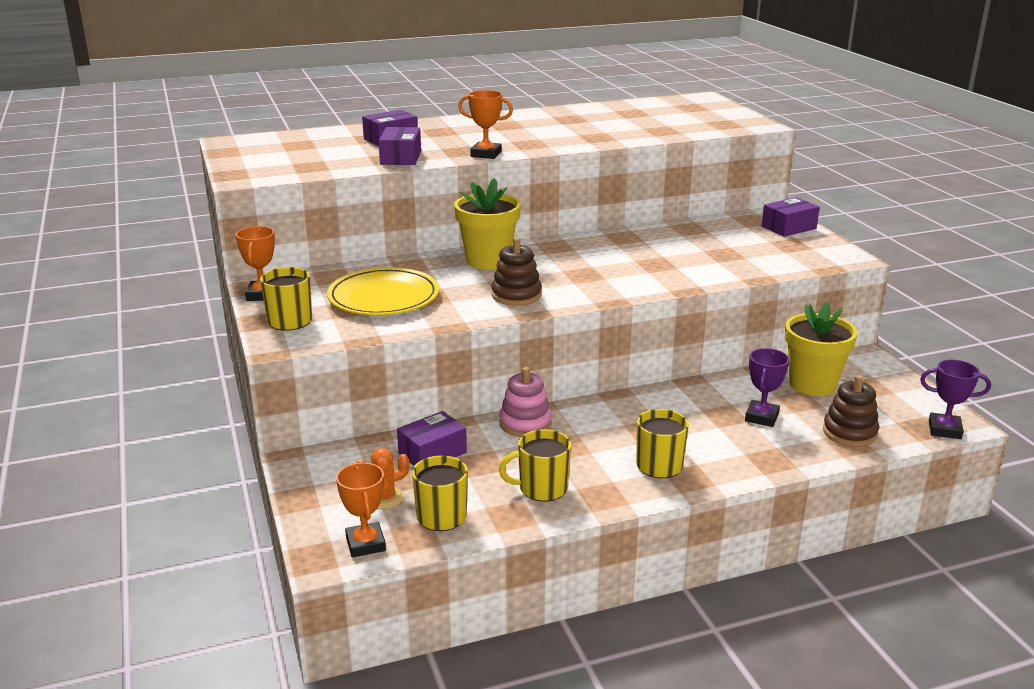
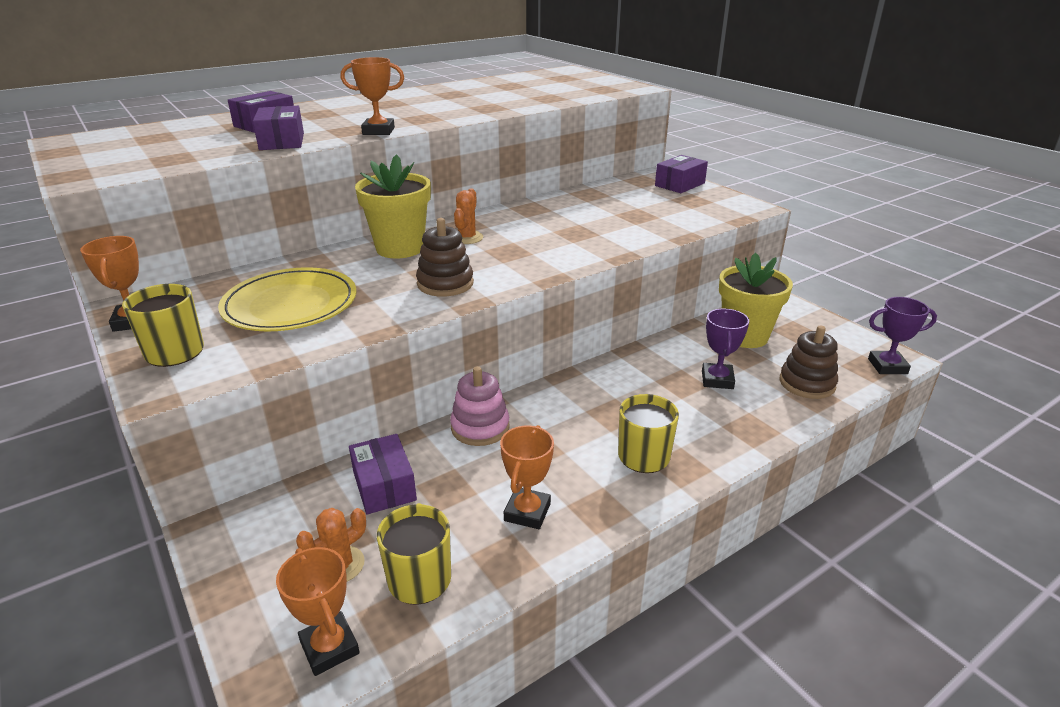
camera: 15 degrees left, 5 degrees up
(432, 453) = (384, 486): purple box -> purple box turned 60 degrees counterclockwise
(541, 488) = (527, 512): yellow mug -> orange trophy
(551, 258) = (467, 238): none -> orange cactus

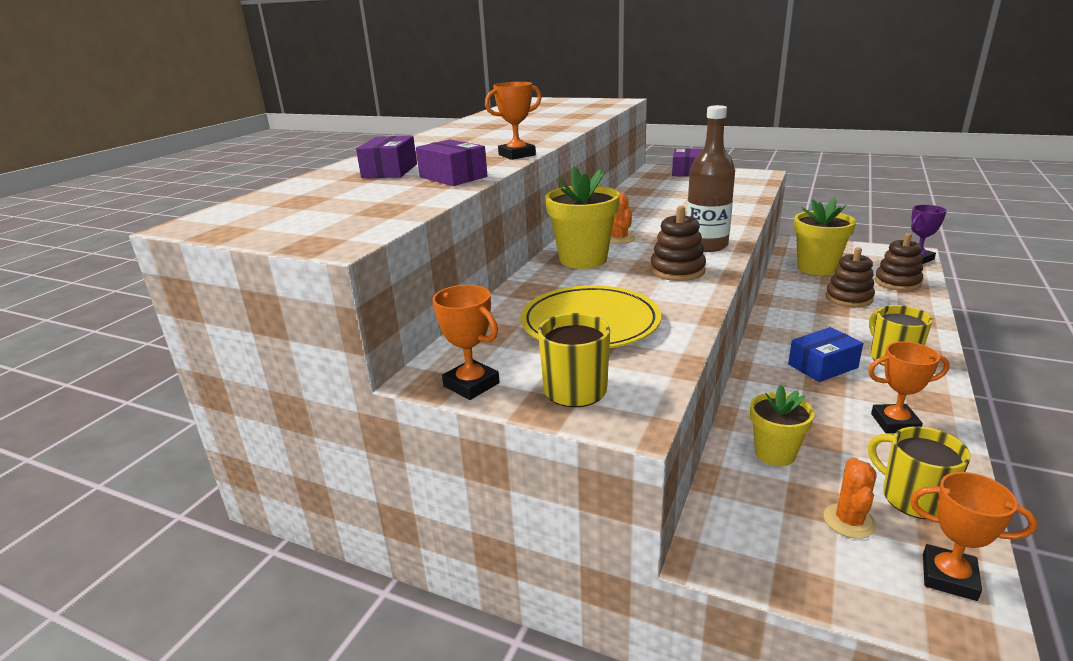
camera: 30 degrees left, 5 degrees down
(384, 486) = (774, 453): purple box -> yellow flower pot
(480, 427) = (764, 385): pink stacking toy -> none
(521, 268) = (706, 245): none -> brown bottle
(527, 512) = (894, 423): orange trophy -> orange trophy turned 75 degrees counterclockwise
(562, 433) = (822, 366): none -> blue box
(717, 380) = (848, 298): purple trophy -> brown stacking toy

